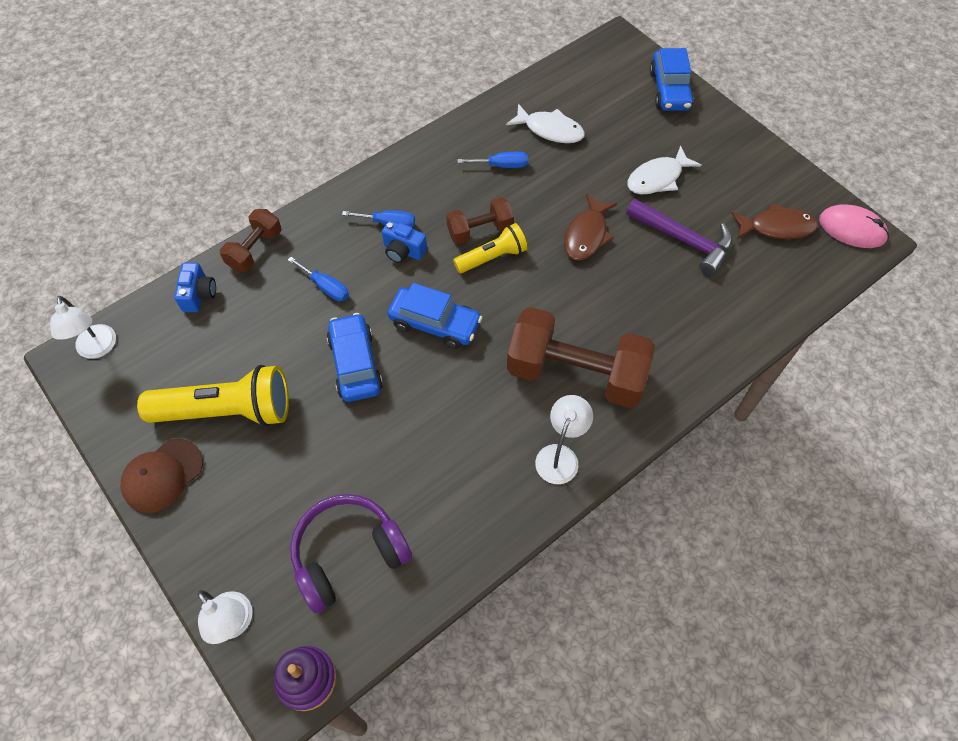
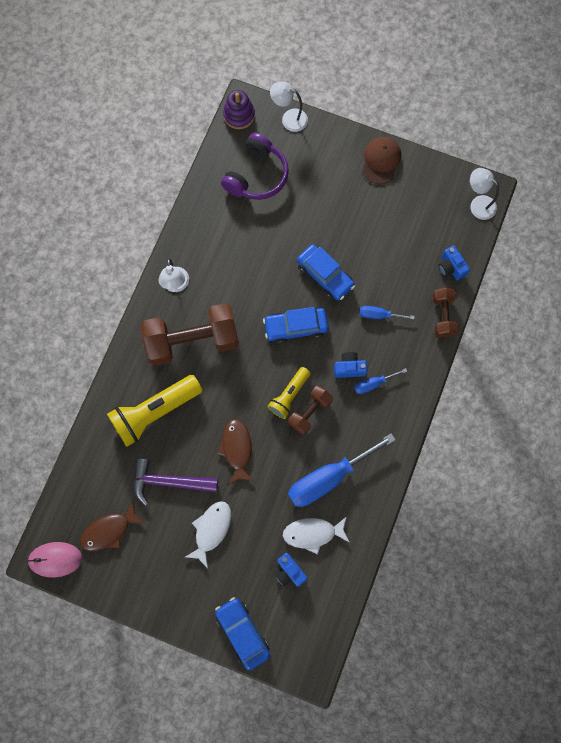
camera: 150 degrees right, 15 degrees up
(228, 411) = (375, 211): yellow flashlight -> yellow flashlight (154, 412)
(502, 165) = (328, 478): blue screwdriver -> blue screwdriver, size x2.10
(594, 112) = (289, 571): none -> blue camera

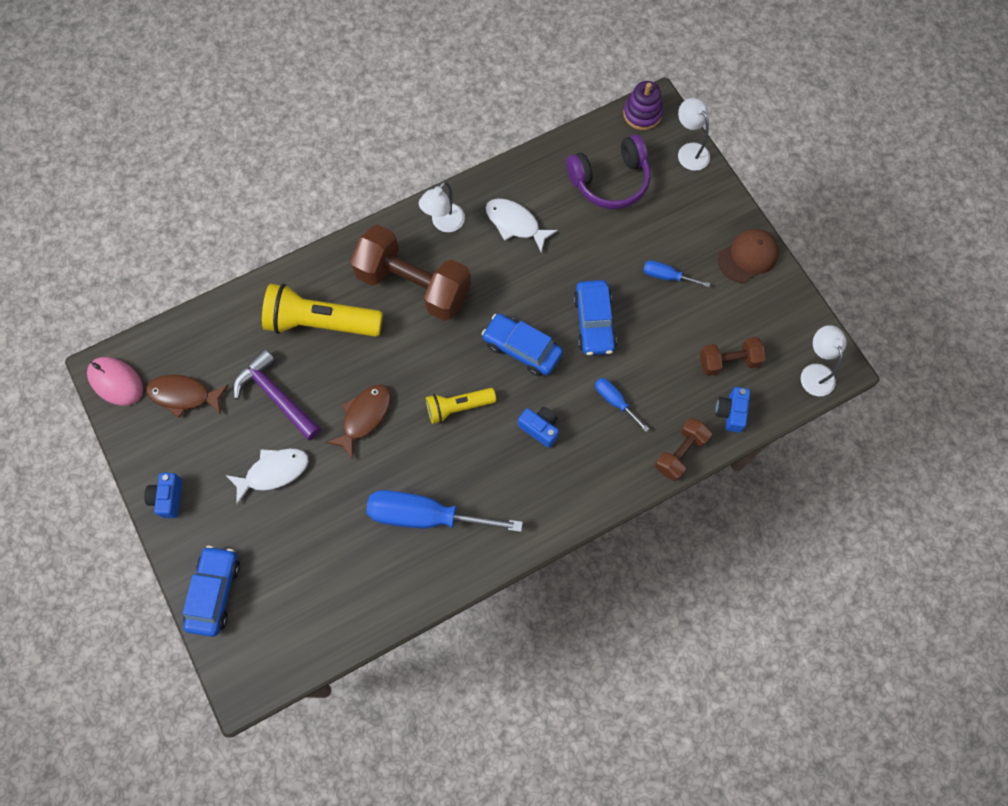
camera: 40 degrees right, 5 degrees down
(289, 571) = (309, 573): blue camera -> blue camera (168, 498)
(310, 412) = (464, 439): brown dumbbell -> brown dumbbell (728, 361)
(312, 533) = (363, 556): white fish -> white fish (515, 224)
(373, 384) = (550, 462): blue screwdriver -> blue screwdriver (666, 276)

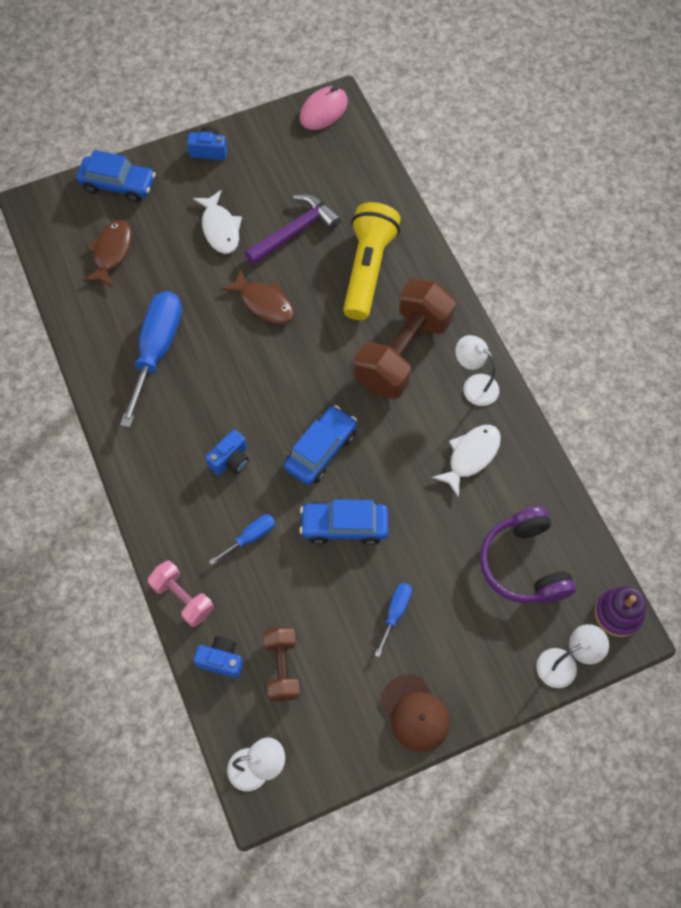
camera: 95 degrees right, 5 degrees down
(184, 395) = (304, 160): brown fish -> brown fish (111, 252)
(458, 407) = (263, 385): yellow flashlight -> none
(680, 453) = (183, 598): brown dumbbell -> pink dumbbell

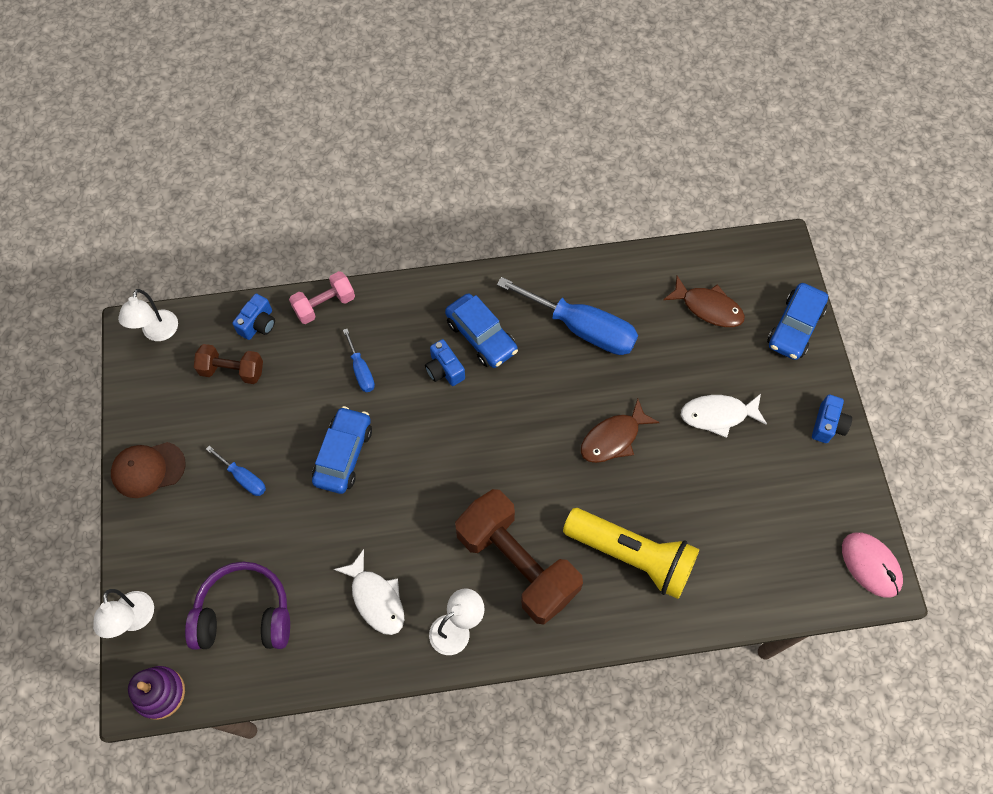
camera: 105 degrees right, 0 degrees up
(295, 231) = (699, 491): purple hammer -> none
(321, 450) = (429, 453): blue car -> blue car (481, 336)

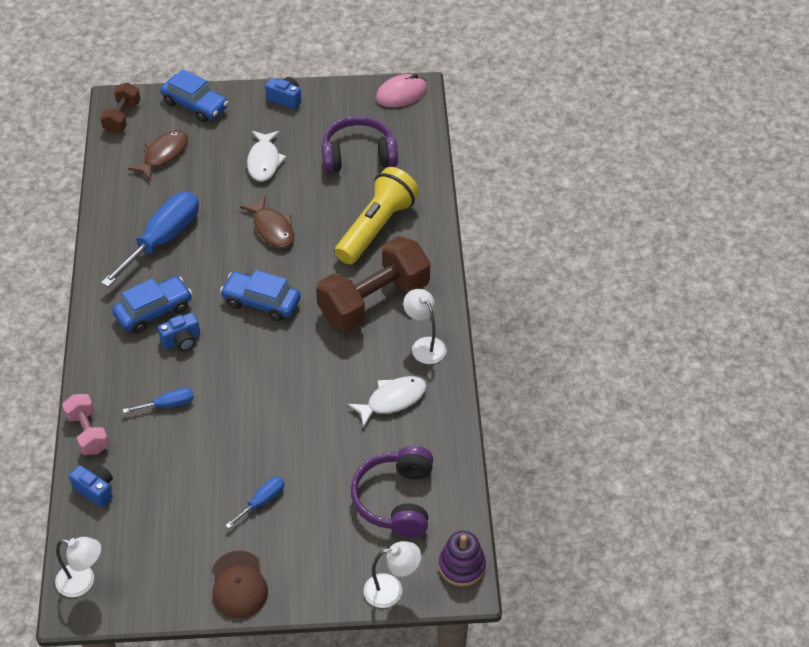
camera: 85 degrees left, 15 degrees down
(232, 370) = (143, 512): brown dumbbell -> brown dumbbell (122, 117)
(343, 455) = (252, 421): blue car -> blue car (261, 302)
(748, 522) = (358, 155): none -> purple headphones

